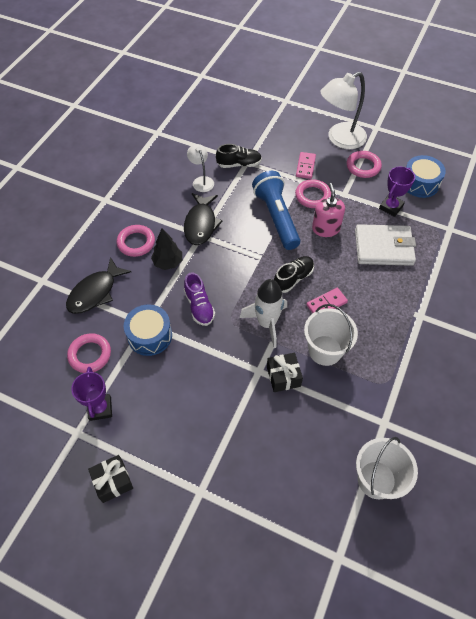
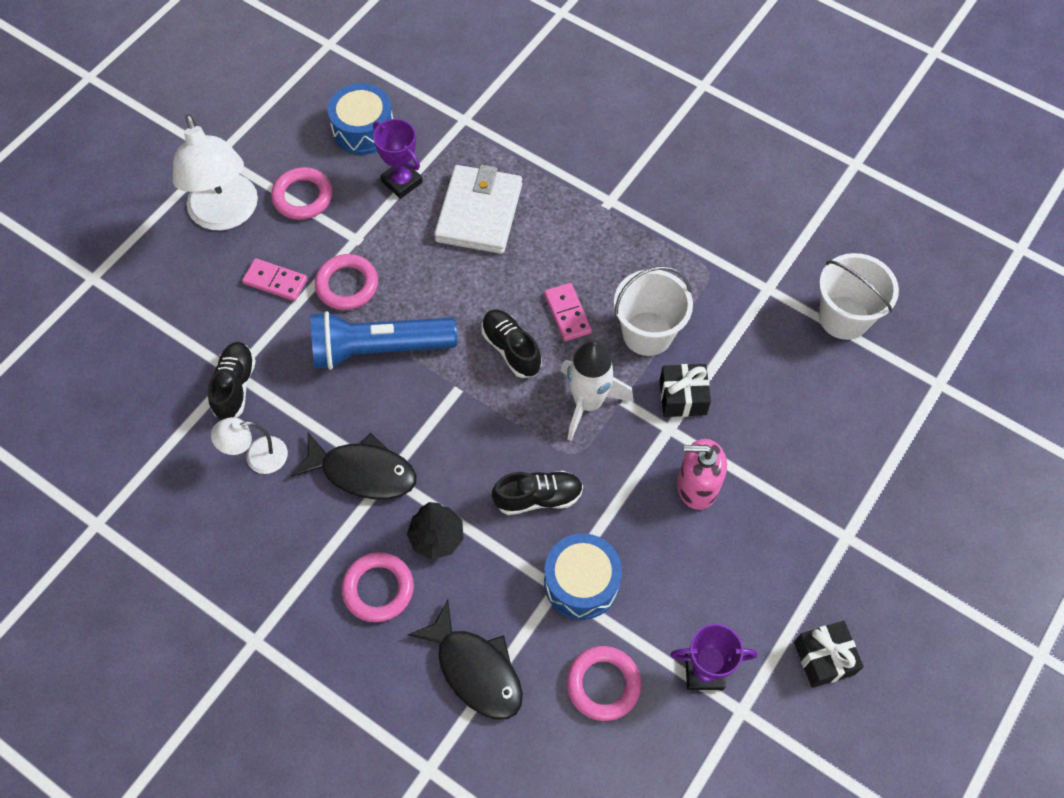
camera: 80 degrees left, 5 degrees up
(199, 306) = (538, 498): purple shoe -> black shoe
(326, 228) = (422, 282): pink soap dispenser -> pink soap dispenser (697, 486)

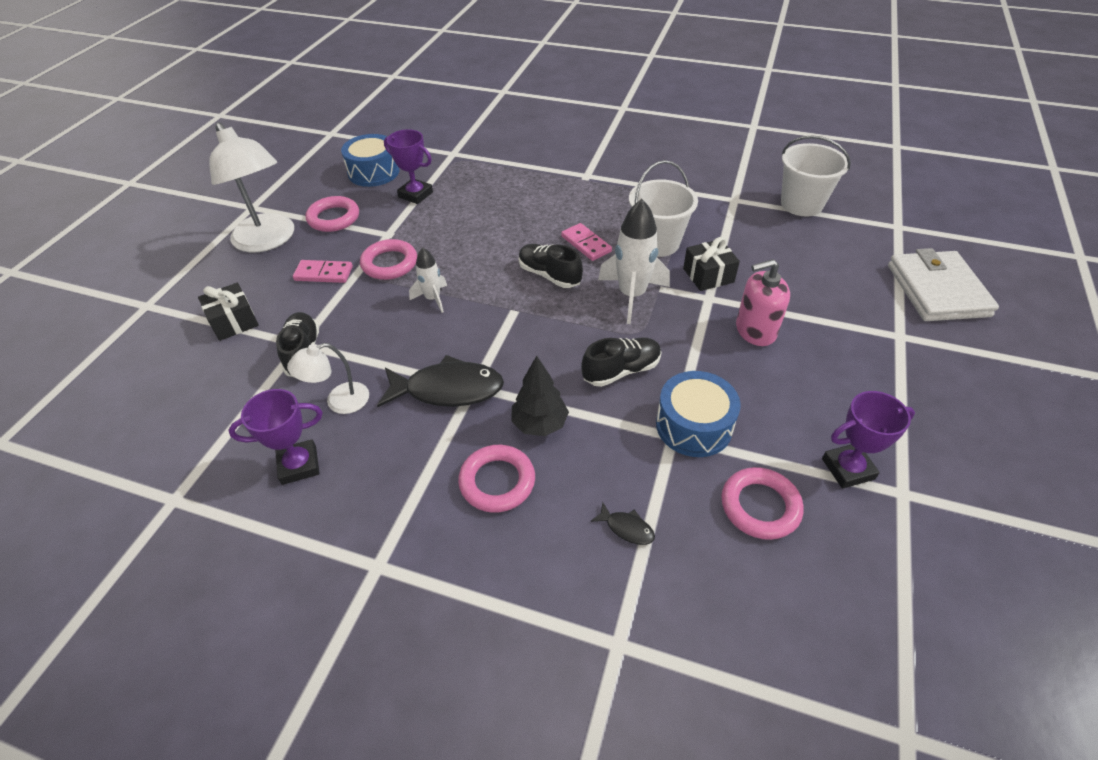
camera: 15 degrees left, 15 degrees down
(208, 519) = (299, 465): none -> purple trophy
(379, 349) = (433, 299): blue flashlight -> white rocket
(475, 669) = (626, 528): black fish -> black fish, size x0.44
(479, 213) = (486, 200): white wallet -> white wallet (937, 290)
(824, 658) = (945, 429): black gift -> black gift (234, 321)

